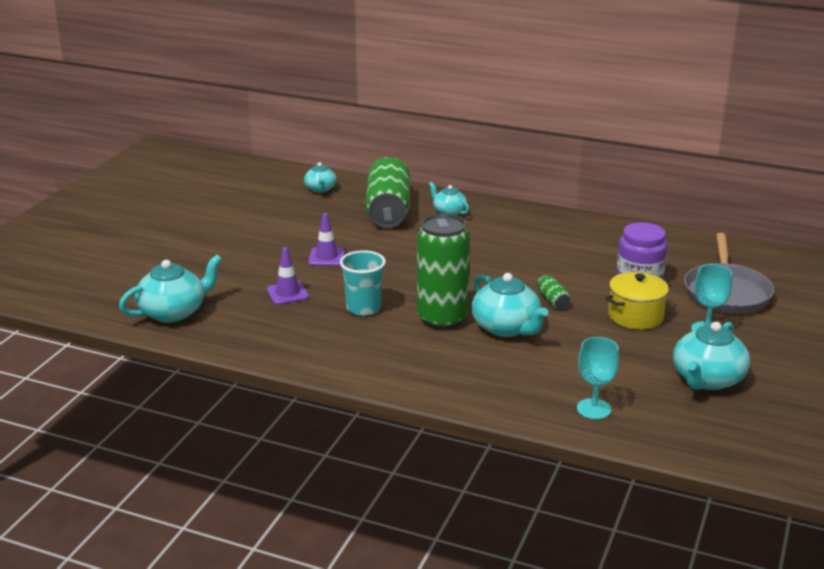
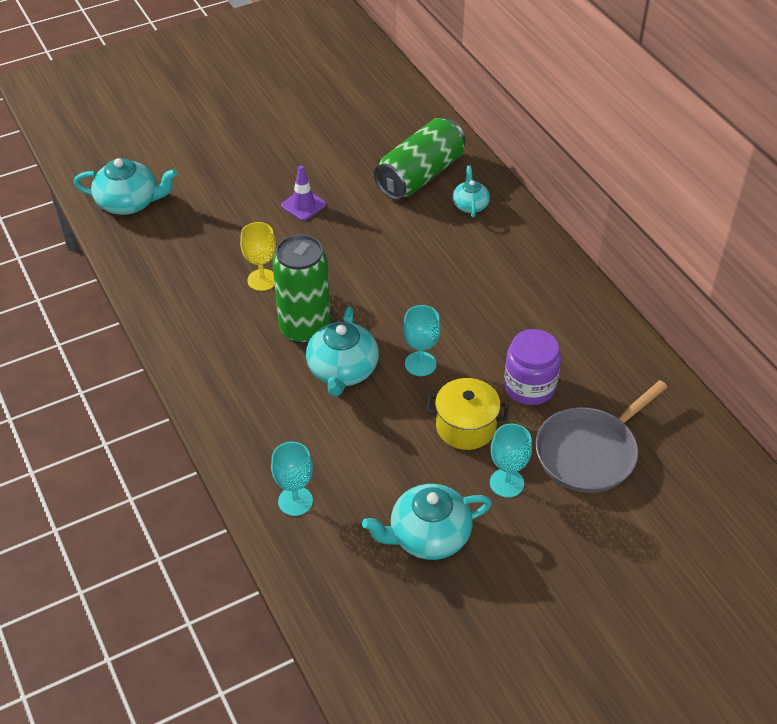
camera: 40 degrees right, 20 degrees up
(287, 293) = (227, 230): purple traffic cone -> none
(320, 189) = (397, 118): turquoise teapot -> none
(363, 308) = (262, 280): turquoise cup -> yellow goblet
(553, 300) = (420, 364): green can -> turquoise goblet

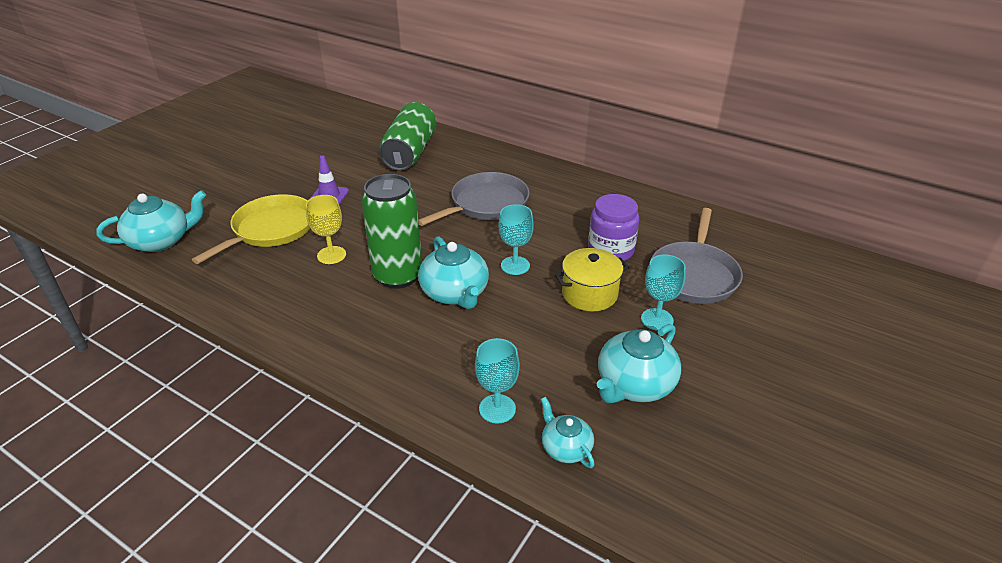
camera: 30 degrees left, 10 degrees down
(227, 227) = (271, 229): none -> yellow pan
(449, 276) = (486, 204): none -> grey pan
(470, 205) = (463, 158): turquoise teapot -> turquoise teapot (565, 447)

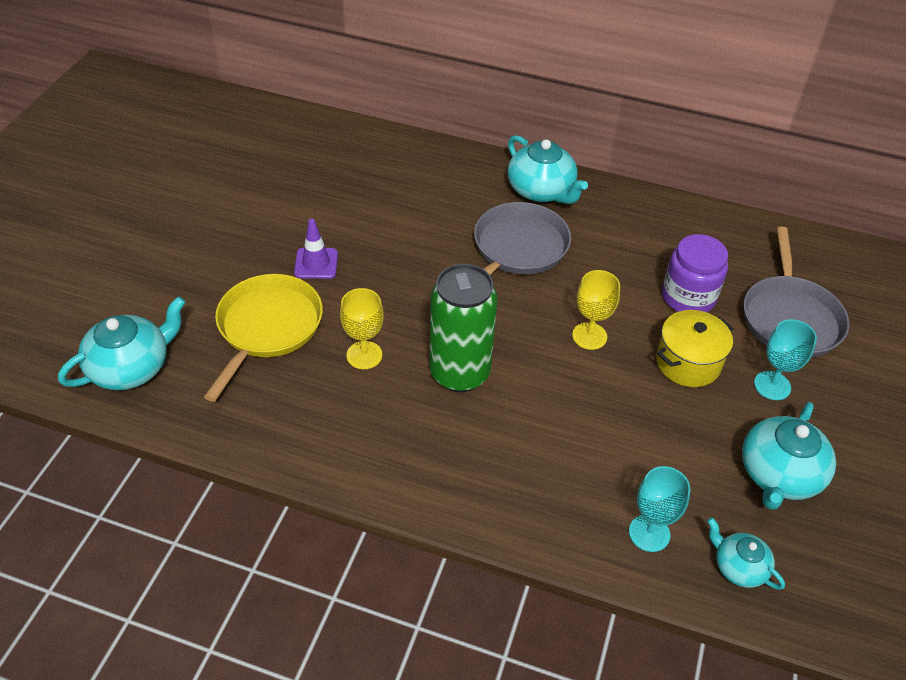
camera: 15 degrees left, 10 degrees up
(410, 152) = (387, 179): green can -> none
(455, 293) = (537, 387): turquoise teapot -> turquoise teapot (541, 190)
(515, 265) = (589, 336): turquoise goblet -> yellow goblet

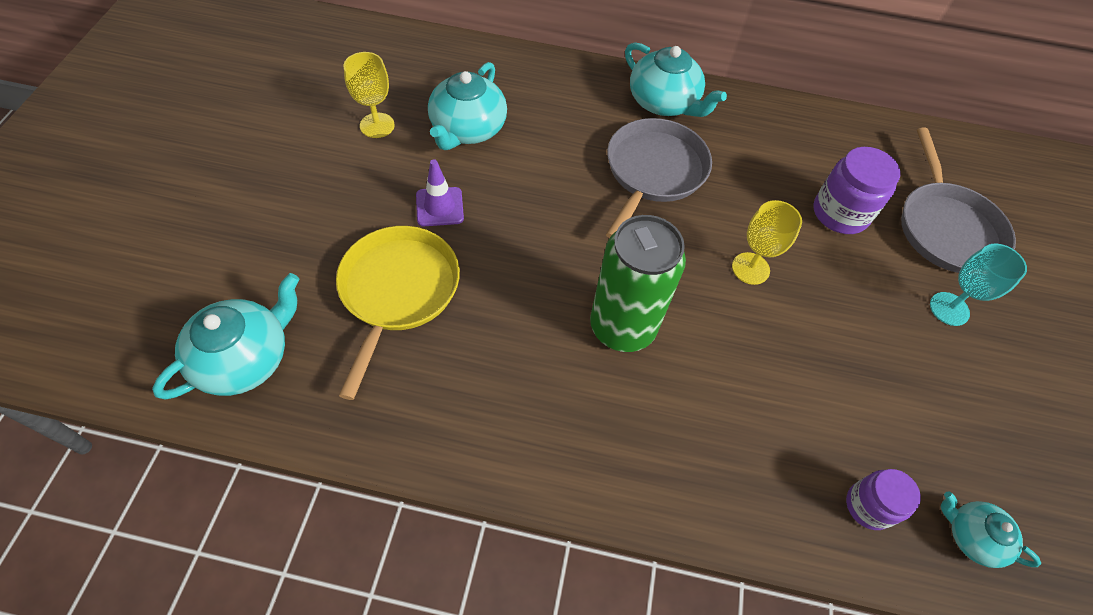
camera: 10 degrees left, 10 degrees up
(364, 355) = (513, 315): yellow goblet -> yellow goblet (377, 125)
(649, 533) = (868, 506): turquoise goblet -> purple jar
(688, 363) = (858, 290): yellow pot -> none
(779, 475) = (983, 416): turquoise teapot -> turquoise teapot (467, 129)

